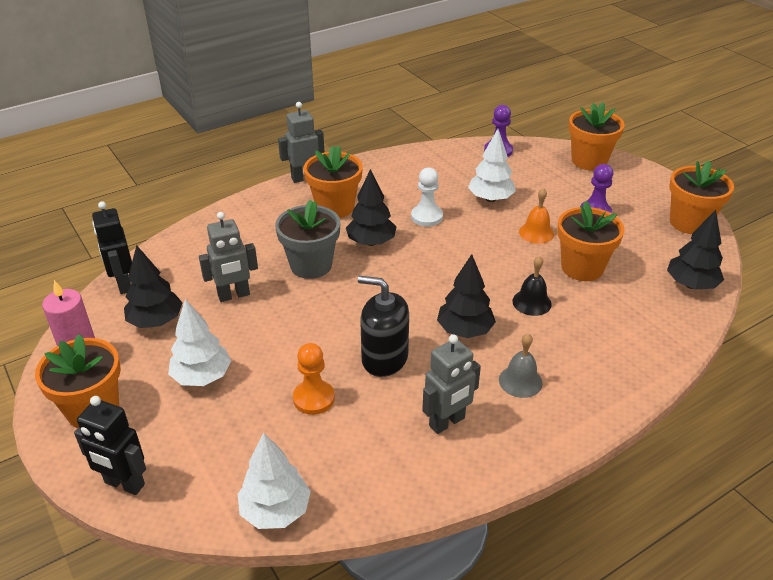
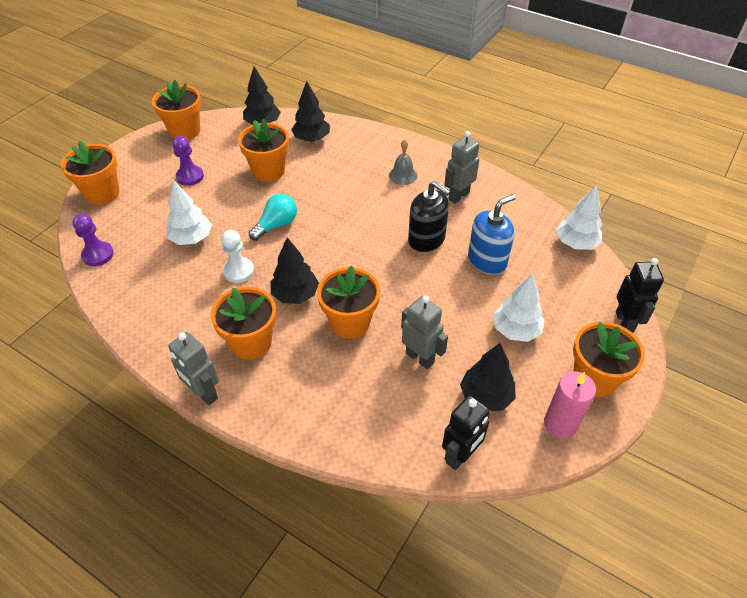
camera: 115 degrees left, 10 degrees up
(311, 265) = (350, 322): grey flower pot -> orange flower pot
(314, 398) = (487, 260): orange pawn -> blue soap dispenser
(384, 358) = (426, 239): black soap dispenser -> black soap dispenser turned 45 degrees counterclockwise
(447, 422) = (458, 196): grey robot -> grey robot turned 75 degrees counterclockwise
(465, 330) = (372, 210): black tree -> black tree (311, 139)
(480, 253) = (276, 225): none -> turquoise light bulb
(531, 302) = (323, 186): black bell -> none
(536, 233) = (233, 201): orange bell -> none

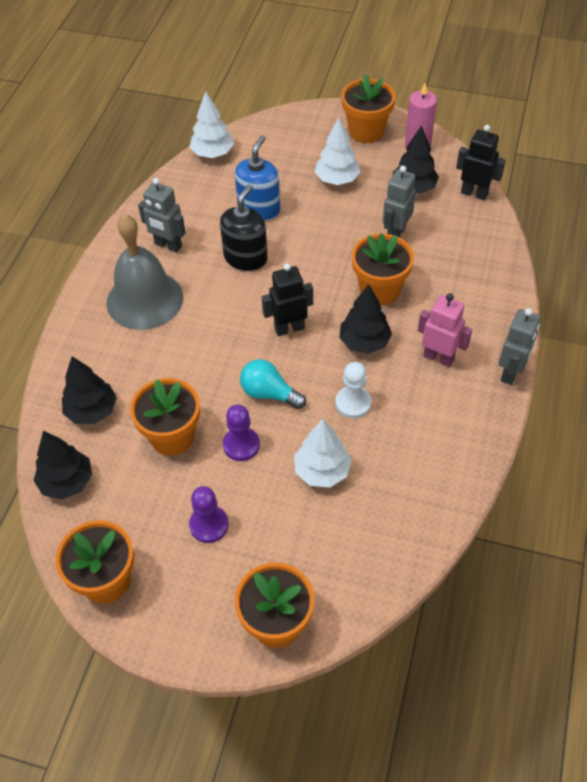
camera: 105 degrees left, 5 degrees up
(98, 255) = (387, 562): purple pawn -> purple pawn (241, 445)
(251, 342) = (438, 357): orange flower pot -> pink robot
(403, 175) = (145, 299): grey bell -> grey bell, size x2.18
(487, 260) = (259, 209): blue soap dispenser -> blue soap dispenser turned 75 degrees clockwise
(624, 322) = (298, 119): black robot -> black robot (289, 328)

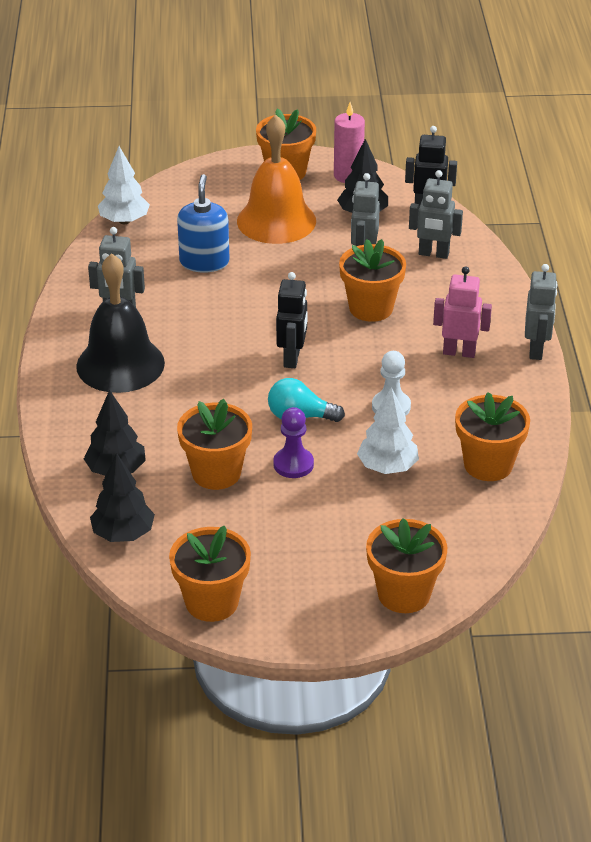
camera: 20 degrees left, 15 degrees down
(145, 299) = (120, 364): grey bell -> black bell
(209, 525) = (294, 535): purple pawn -> none
(245, 258) = (213, 307): black soap dispenser -> none
(289, 328) = (292, 358): black robot -> black robot turned 135 degrees clockwise
(337, 179) = (276, 221): white tree -> orange bell
(364, 342) = (377, 354): black tree -> none
(414, 493) = (488, 465): none -> orange flower pot
(459, 244) = (433, 254): none -> grey robot

